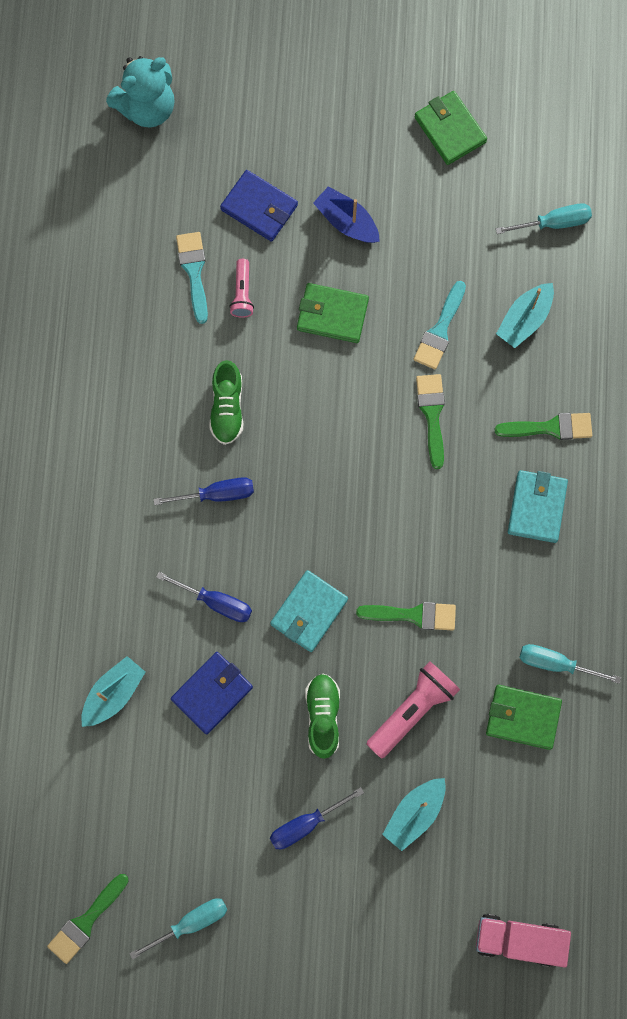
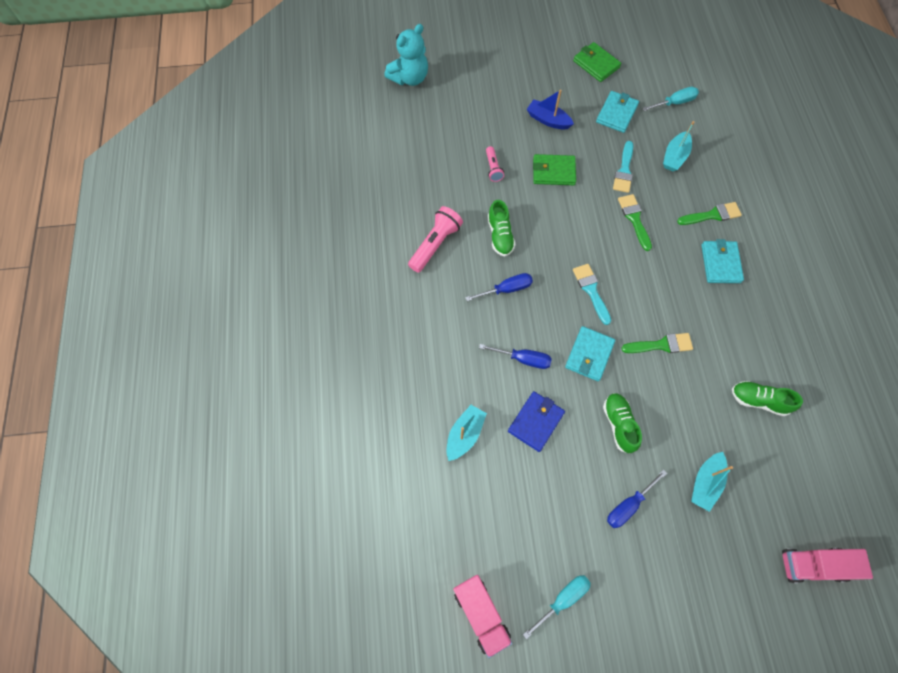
camera: 10 degrees left, 10 degrees down
(86, 921) = (481, 614): green brush -> pink truck
(194, 272) = (459, 161): turquoise brush -> turquoise brush (591, 291)
(259, 207) = (491, 120): blue wallet -> none
(412, 709) = (680, 409): pink flashlight -> pink flashlight (435, 244)
(457, 228) = (616, 114): none -> turquoise wallet
(523, 717) = (759, 400): green wallet -> green shoe
(556, 663) = (768, 360): turquoise screwdriver -> none

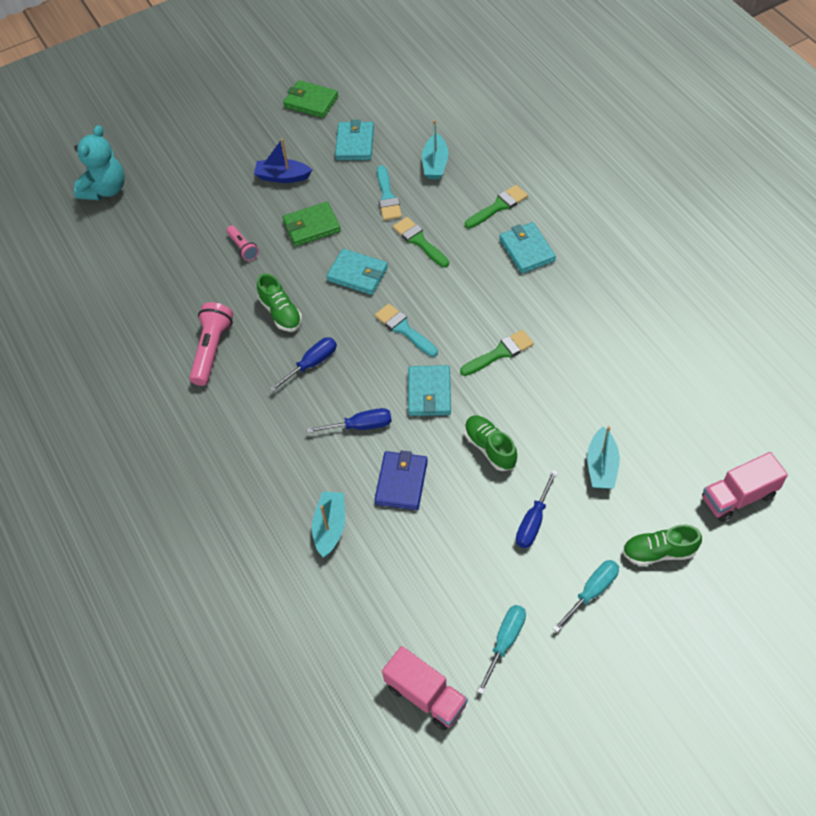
camera: 20 degrees left, 10 degrees down
(573, 227) = (357, 274): none -> turquoise wallet
(674, 103) = (412, 111): turquoise screwdriver -> turquoise screwdriver (591, 592)
(759, 400) = (621, 366): green shoe -> green shoe (659, 552)

